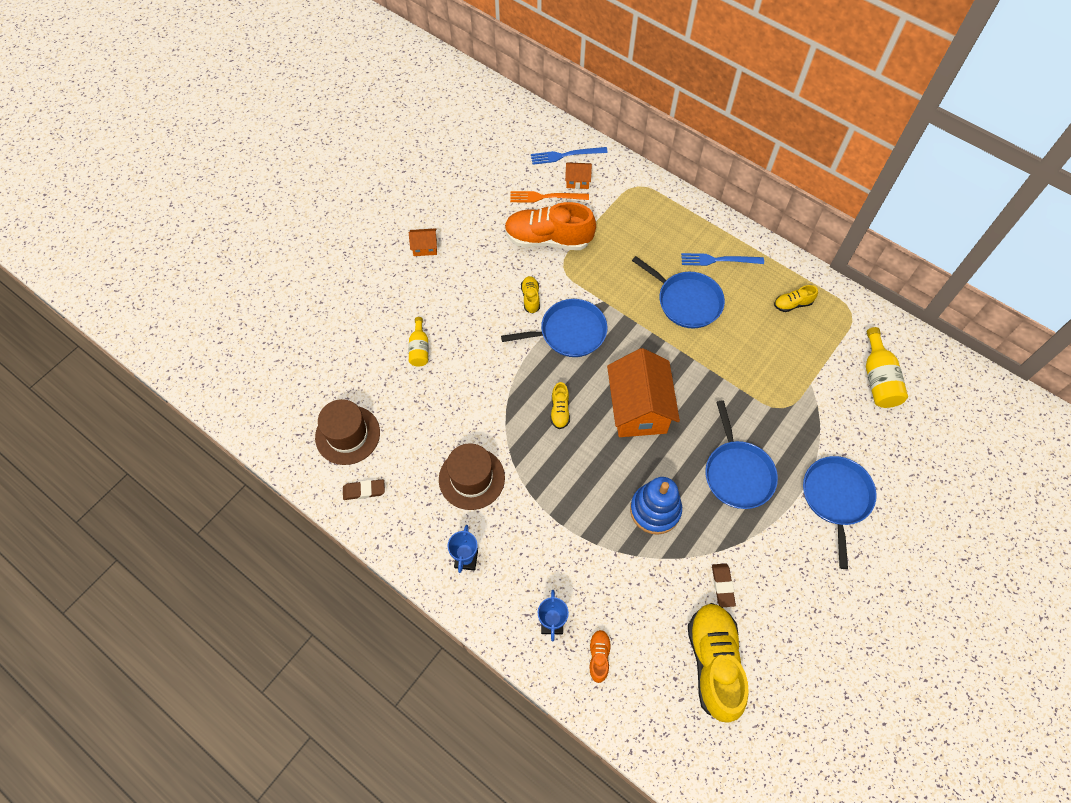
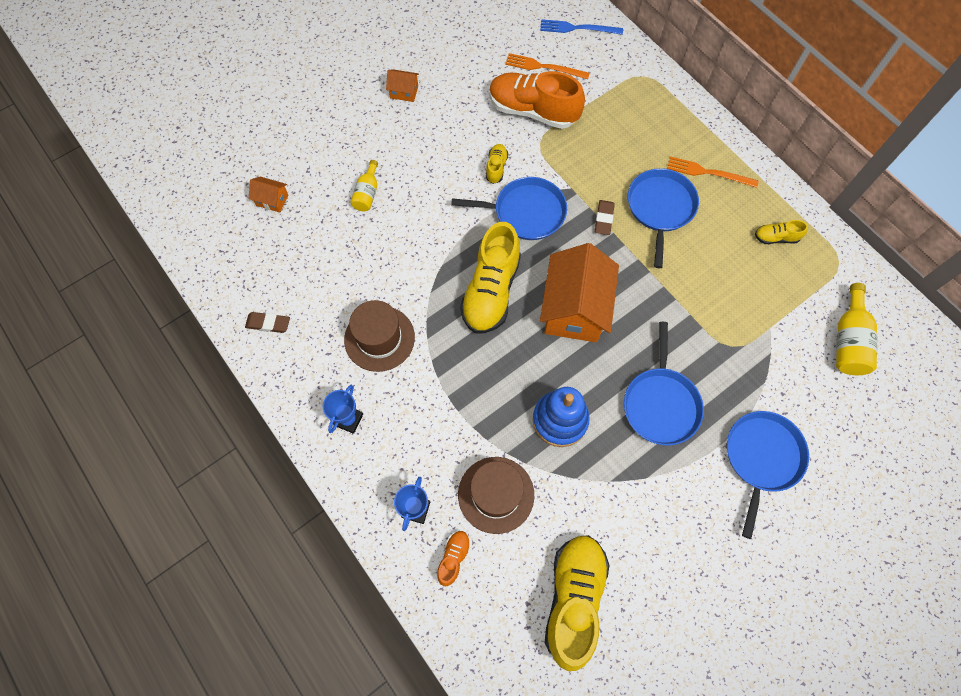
camera: 15 degrees right, 5 degrees up
(347, 435) = (269, 263): brown hat -> brown hat (496, 494)
(560, 411) = (491, 291): yellow shoe -> yellow shoe, size x2.20
(577, 181) = (582, 57): orange house -> orange house (272, 200)
(686, 301) = (660, 208): blue pan -> blue pan turned 135 degrees counterclockwise
(718, 260) = (708, 173): blue fork -> orange fork
(722, 586) = (608, 519): brown eraser -> brown eraser (604, 219)

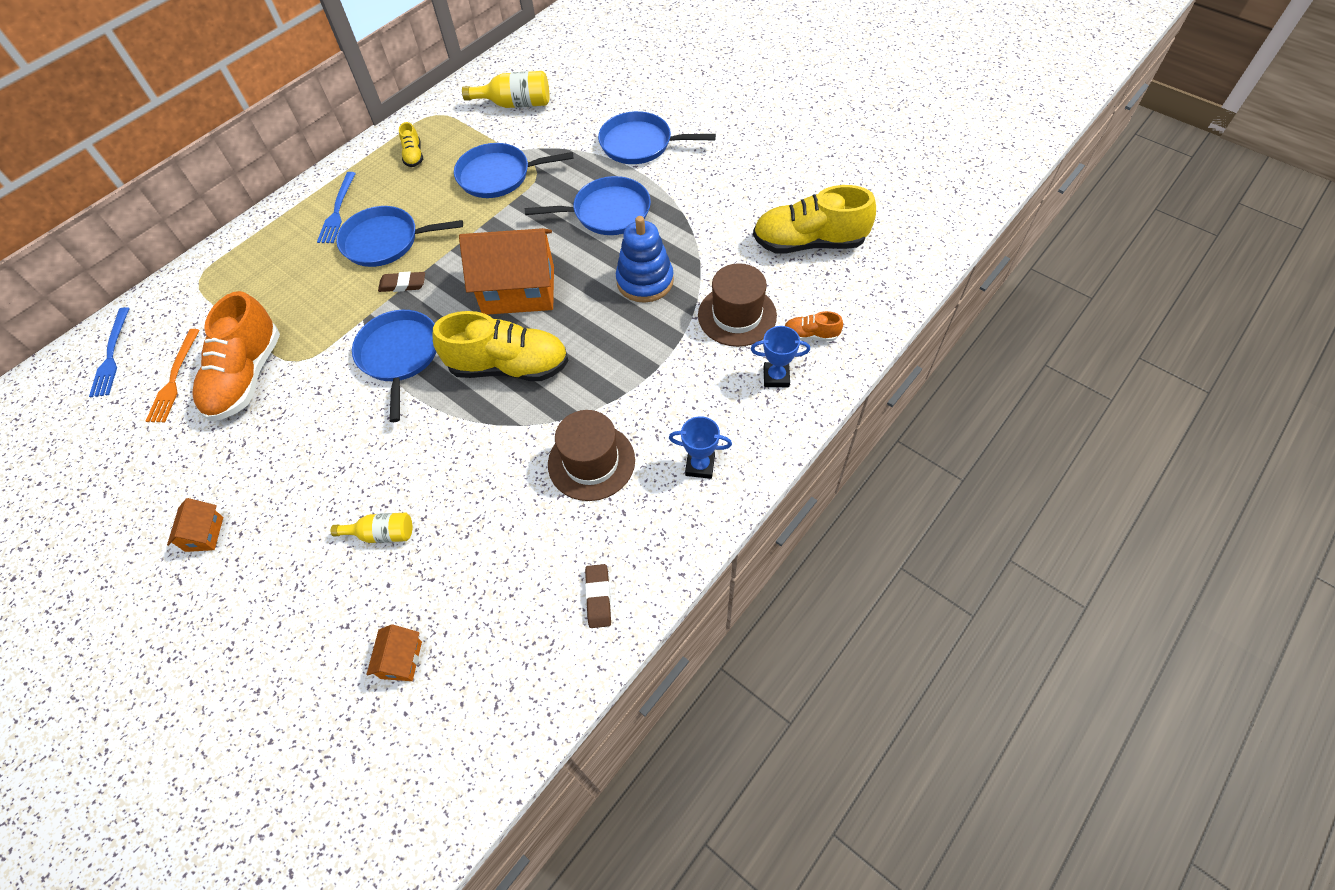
camera: 100 degrees left, 10 degrees down
(496, 167) = (335, 397): yellow shoe -> none
(708, 173) = (337, 210): orange fork -> blue fork
(733, 310) = (498, 175): none -> blue pan

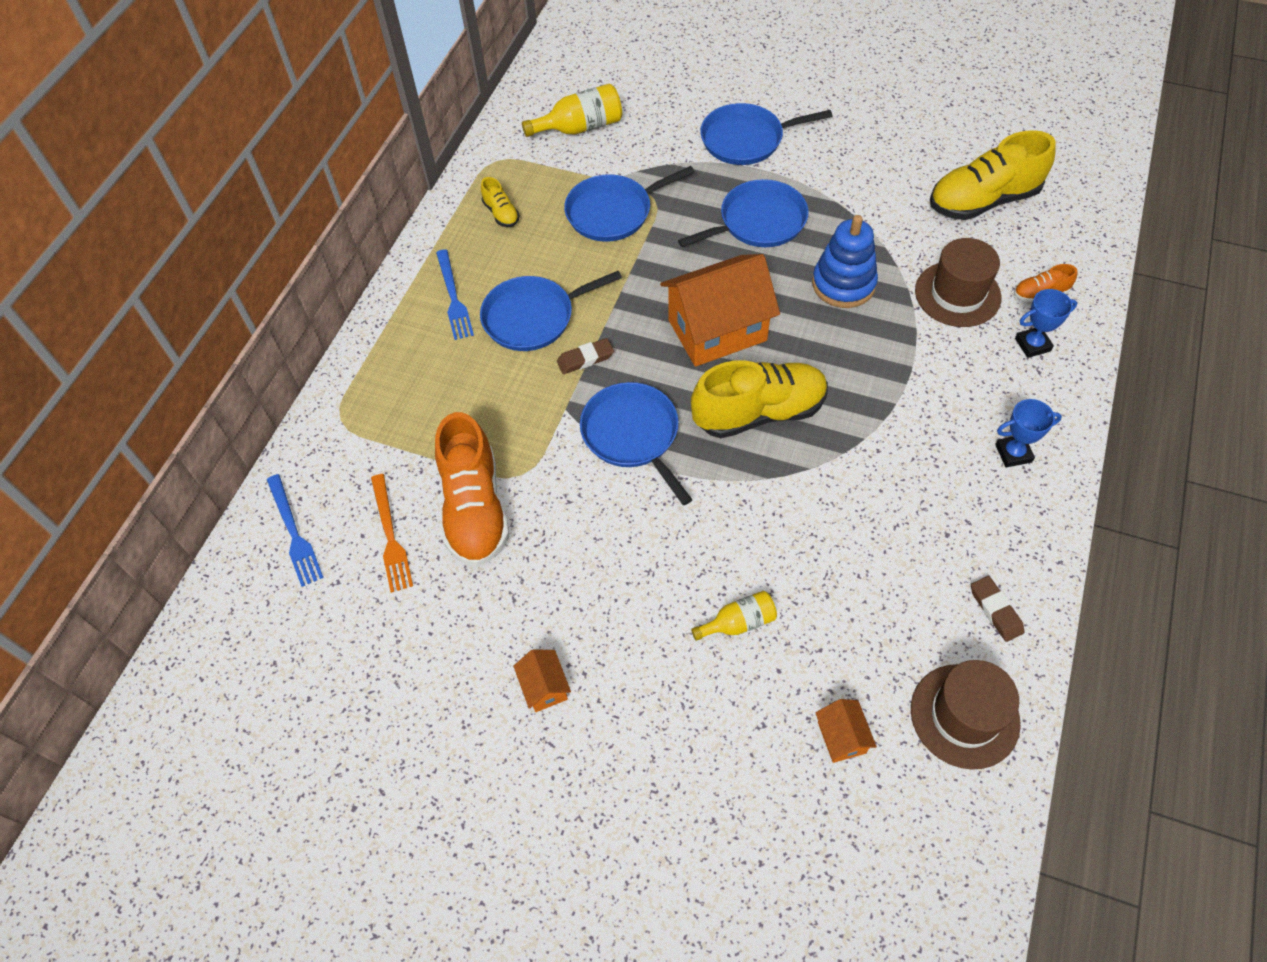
camera: 20 degrees left, 0 degrees up
(591, 462) = (905, 483): brown hat -> brown hat (964, 716)

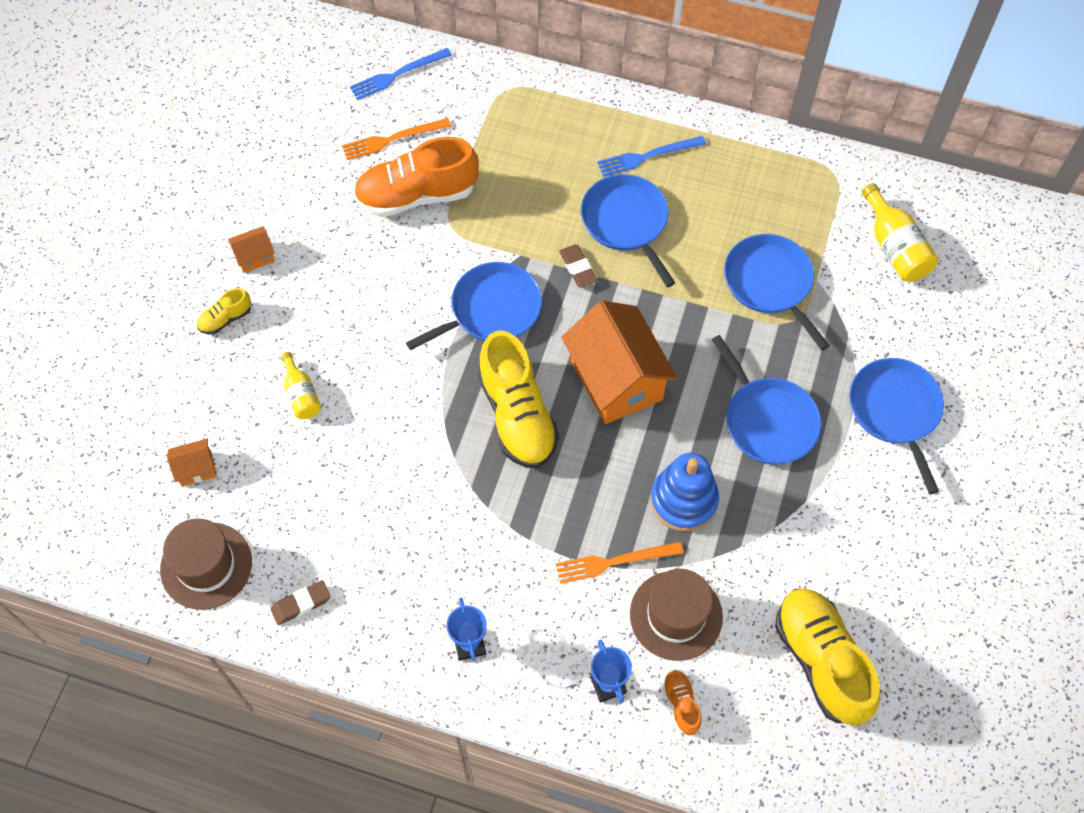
camera: 85 degrees right, 5 degrees up
(501, 213) = (759, 185): yellow shoe -> yellow shoe (225, 319)
(911, 337) = (614, 562): none -> orange fork

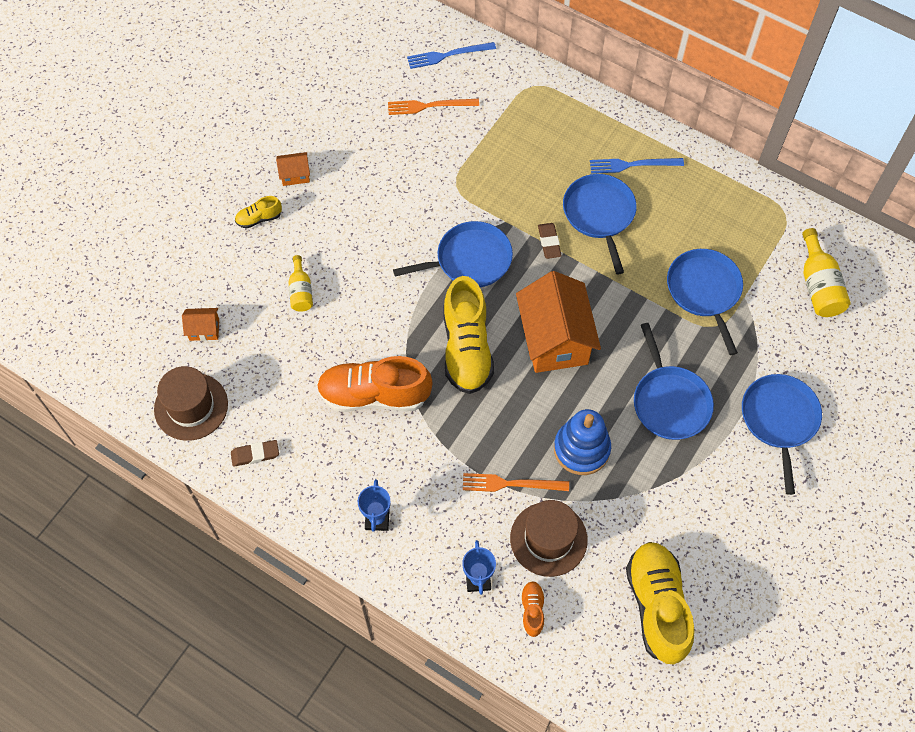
camera: 15 degrees right, 0 degrees up
(417, 195) = (436, 155): orange shoe -> orange shoe (374, 395)

